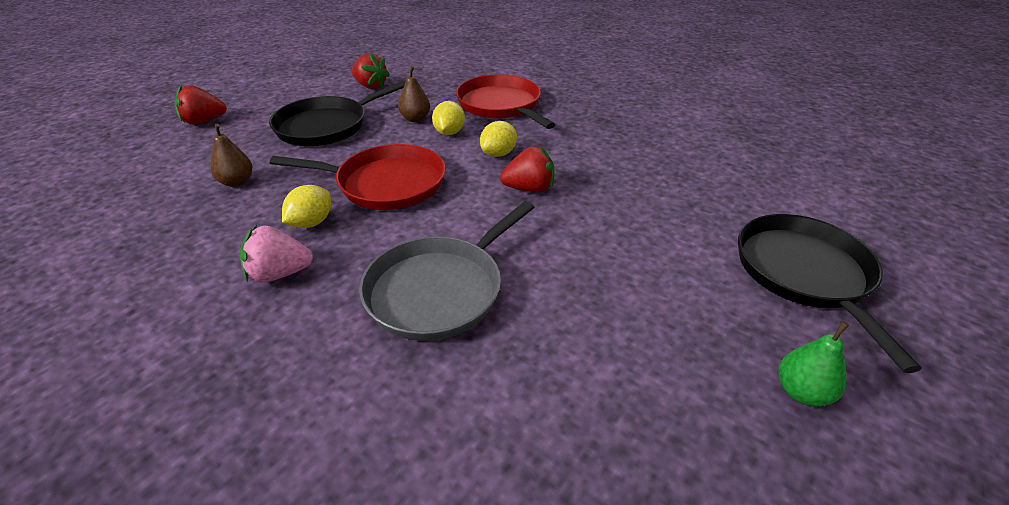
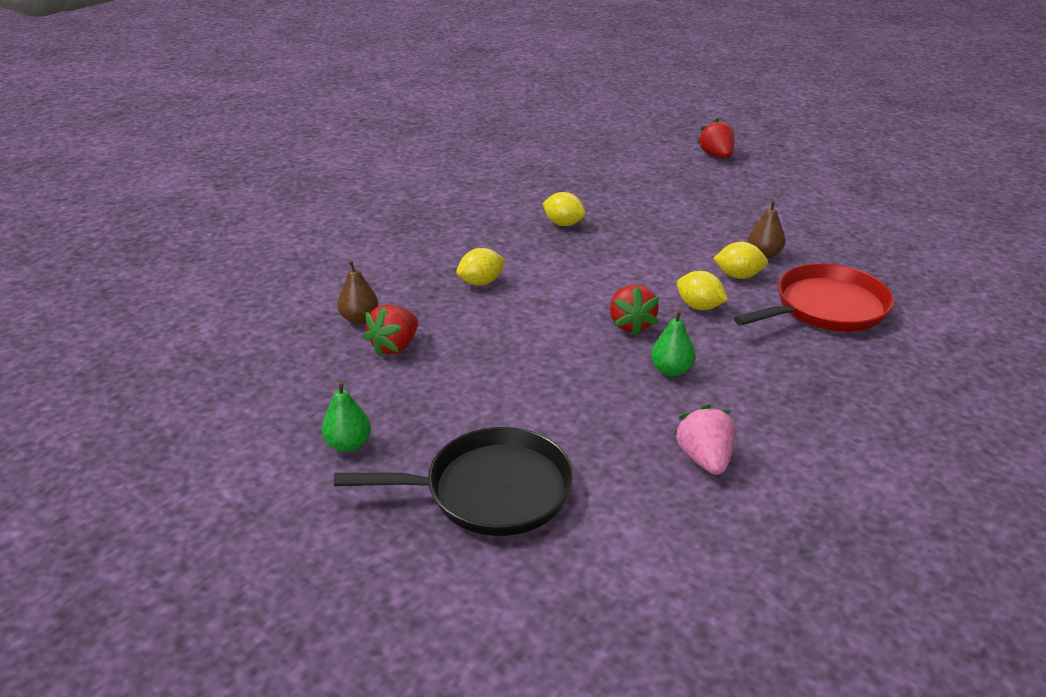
camera: 90 degrees right, 5 degrees down
(237, 182) = (617, 187): brown pear -> brown pear (359, 319)
(279, 274) = (502, 221): pink strawberry -> pink strawberry (704, 459)
(326, 126) = (728, 209): black pan -> none
(371, 86) = (837, 222): red strawberry -> red strawberry (394, 346)
(385, 184) = (626, 249): red pan -> none
(439, 289) = (481, 282): grey pan -> yellow lemon
(597, 173) = (671, 370): none -> green pear

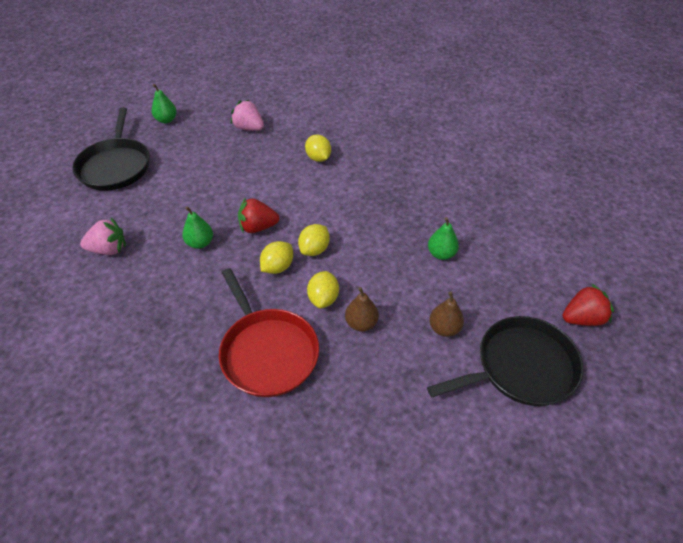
camera: 90 degrees right, 15 degrees up
(359, 319) = (279, 114): brown pear -> brown pear (444, 328)
(394, 346) = (249, 128): red strawberry -> pink strawberry
(563, 224) = (407, 198): yellow lemon -> yellow lemon (314, 249)
(652, 209) = (441, 254): none -> green pear
(781, 184) = (520, 367): none -> black pan

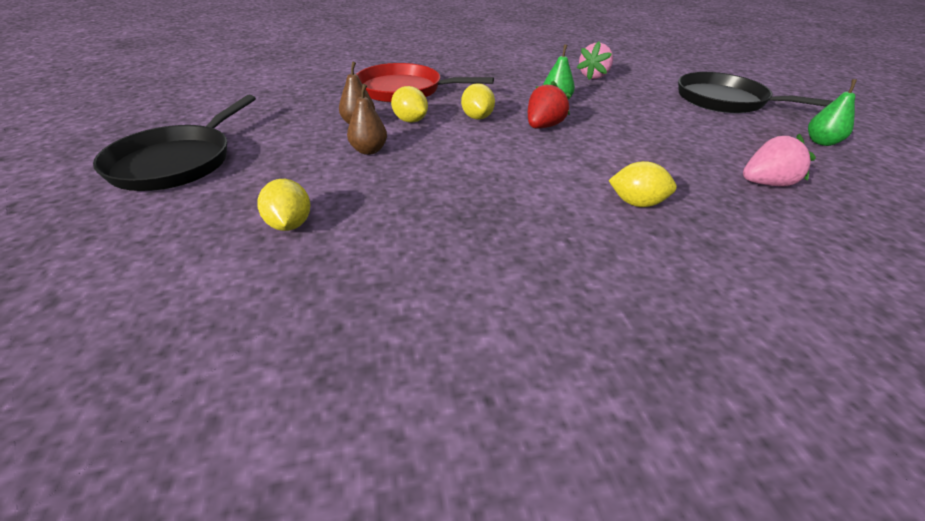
camera: 130 degrees right, 10 degrees down
(314, 249) = (471, 138): yellow lemon -> yellow lemon (290, 224)
(441, 254) = (343, 197): green pear -> none
(444, 328) = (279, 151): brown pear -> brown pear (369, 150)
(582, 318) = (101, 229): red strawberry -> none

